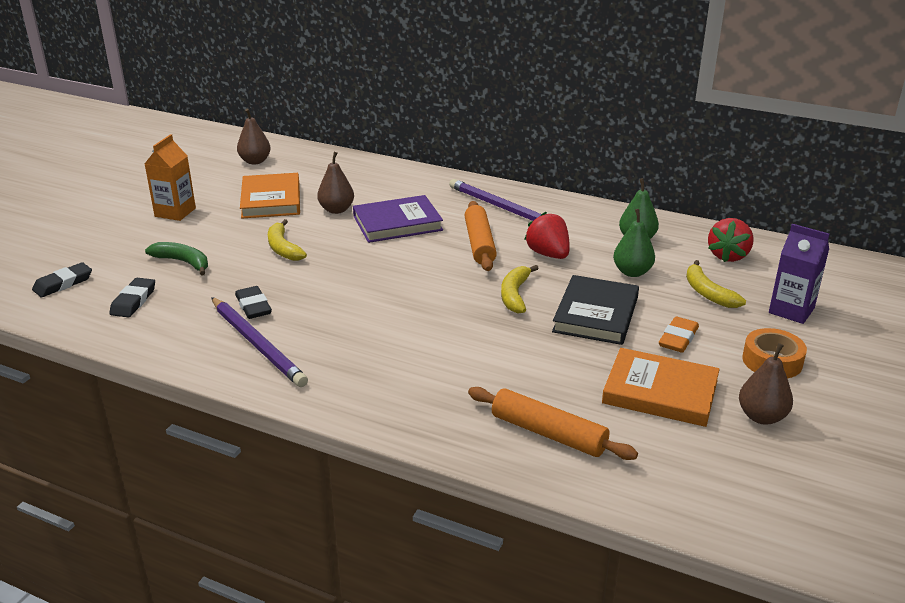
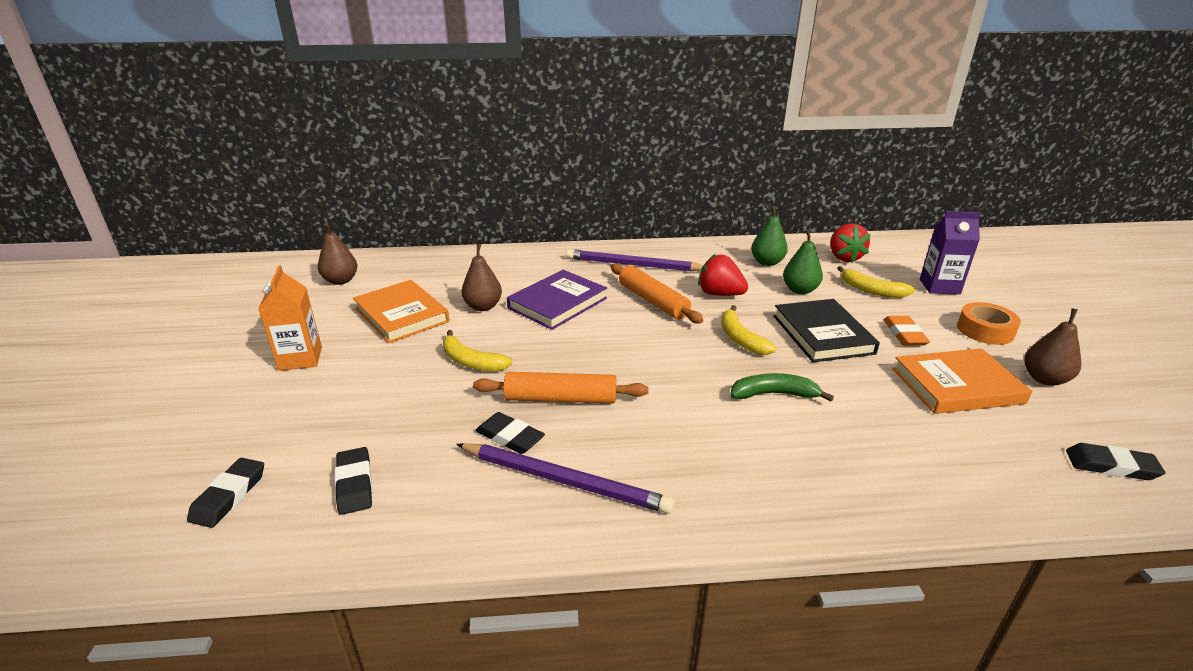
camera: 30 degrees left, 0 degrees up
(183, 262) = (370, 413): green banana -> green banana (773, 394)
(548, 433) = (937, 462): orange rolling pin -> orange rolling pin (561, 398)
(704, 493) = (1111, 466): none -> black eraser

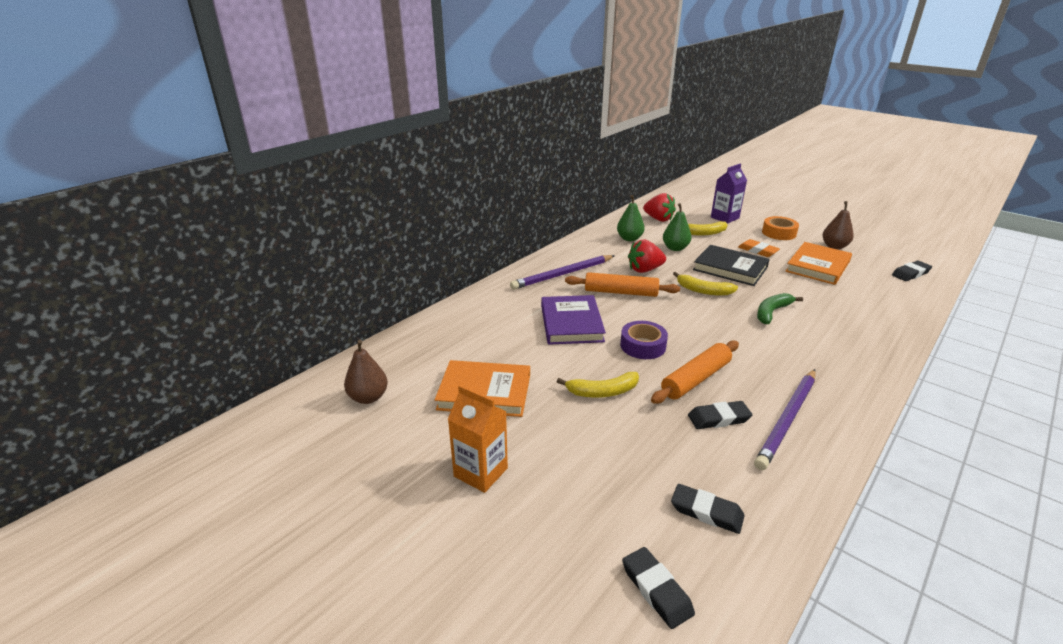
camera: 45 degrees left, 0 degrees up
(483, 306) = (529, 352): brown pear -> none
(564, 480) = (787, 420): purple pencil -> purple pencil turned 150 degrees clockwise
(576, 349) = (643, 346): none -> purple tape

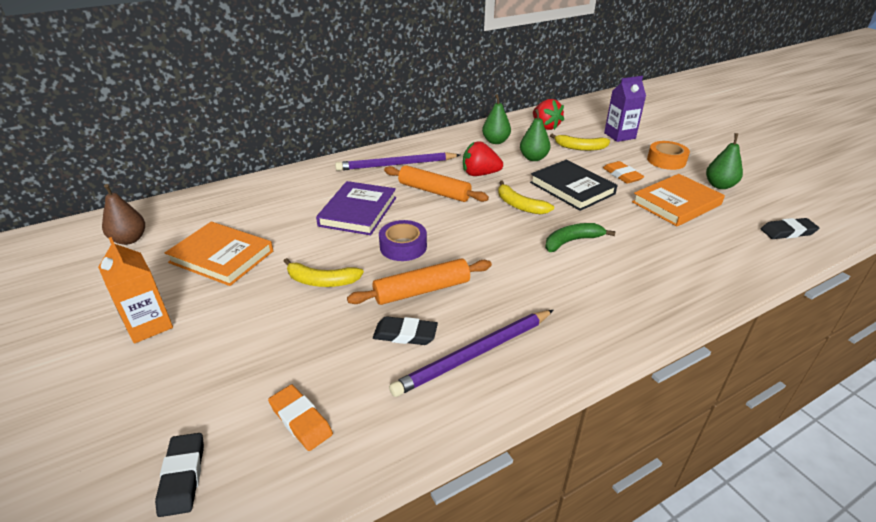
camera: 20 degrees right, 5 degrees up
(706, 512) = (300, 420): black eraser -> orange eraser
(834, 246) = (719, 185): brown pear -> green pear

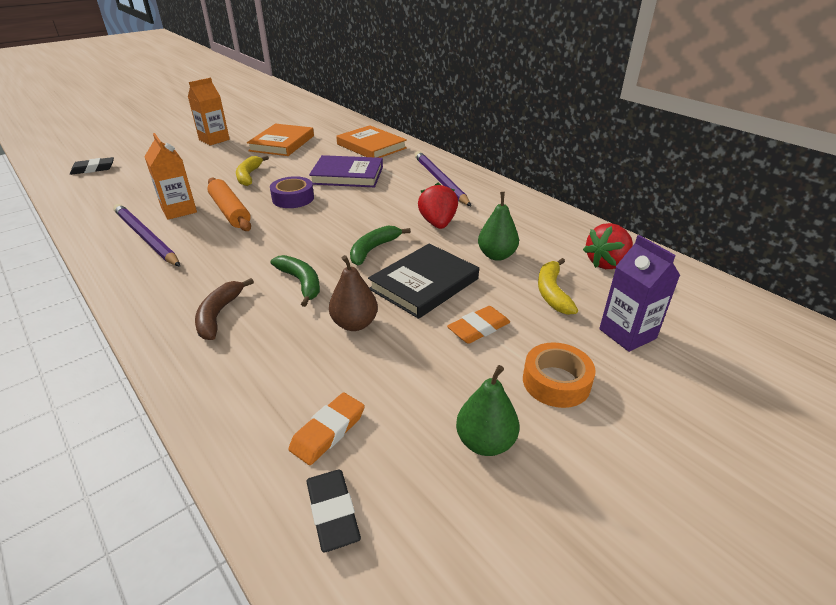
camera: 80 degrees right, 0 degrees up
(129, 239) = (303, 118): brown pear -> brown pear (354, 324)
(300, 420) = (114, 189): orange eraser -> orange eraser (328, 431)
(405, 334) = (179, 210): black eraser -> orange carton
(434, 191) = (391, 203): orange rolling pin -> none
(495, 141) = (530, 228): green pear -> none
(519, 205) = (373, 249): yellow banana -> green banana
(624, 283) = (218, 315): none -> brown banana
(676, 203) = (405, 377): orange book -> orange book (371, 146)

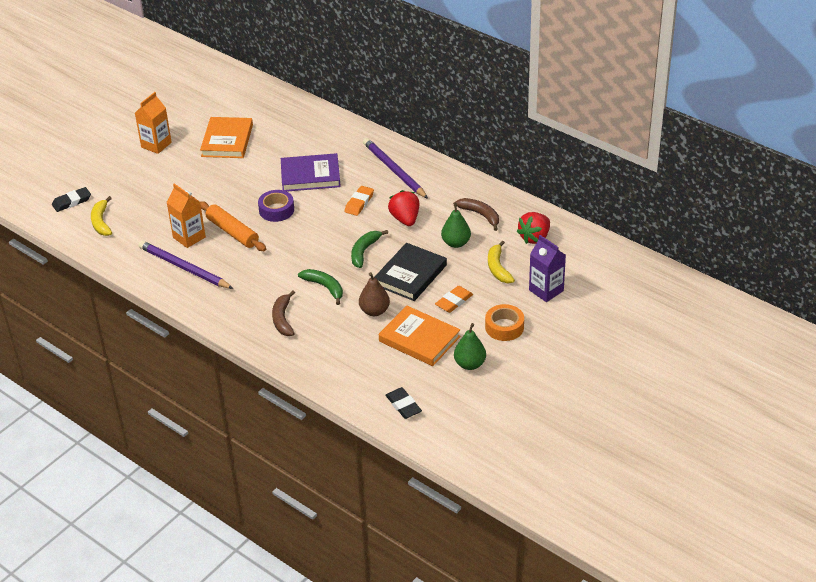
camera: 10 degrees left, 5 degrees up
(249, 176) = (222, 189): yellow banana -> yellow banana (101, 222)
(328, 431) = (385, 373): orange eraser -> orange eraser (359, 203)
(371, 146) = (316, 132): orange book -> orange book (419, 339)
(534, 230) = (480, 215): none -> brown banana

